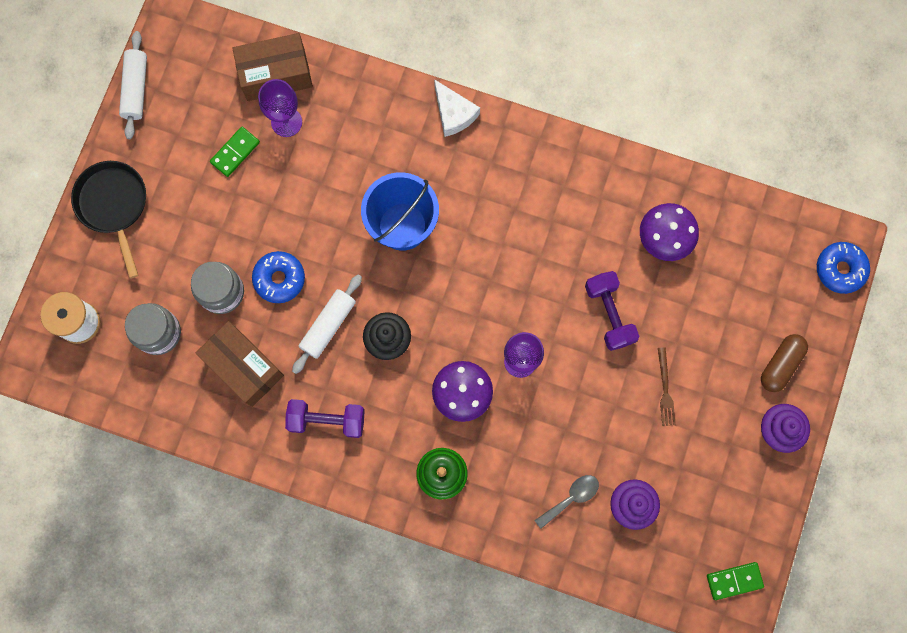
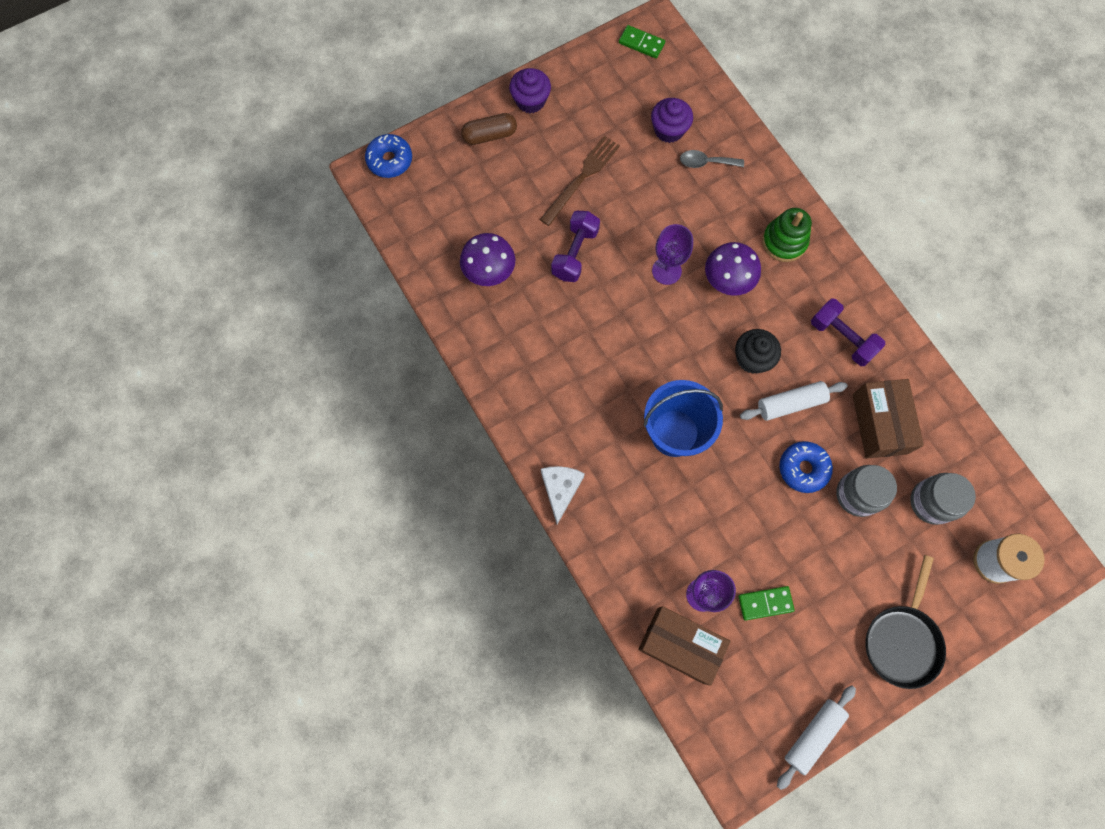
camera: 140 degrees left, 5 degrees down
(665, 390) = (581, 178): brown fork -> brown fork, size x1.67

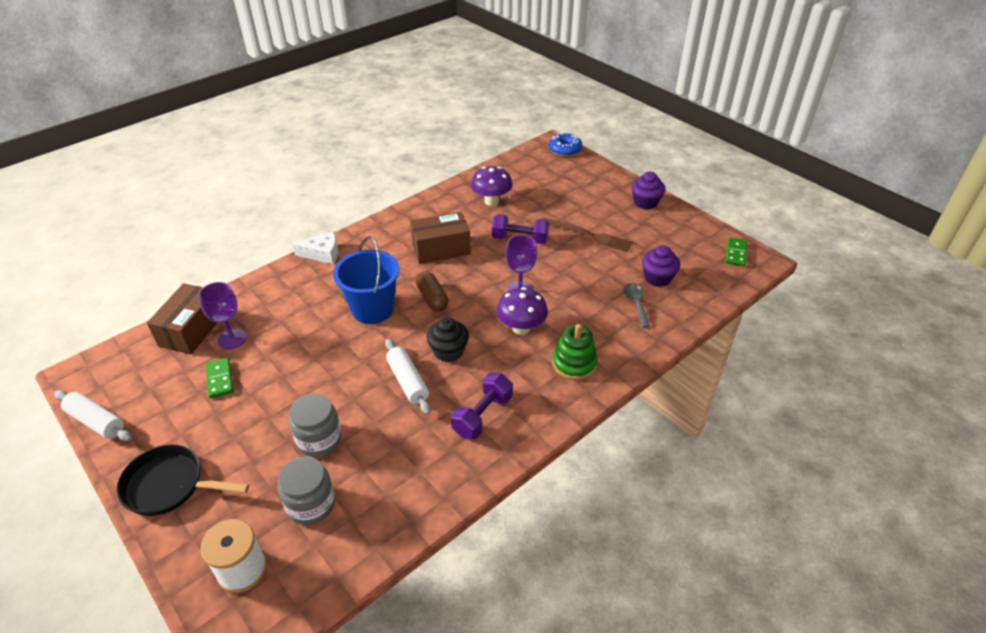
camera: 80 degrees right, 30 degrees down
(489, 135) = (605, 188): brown capsule -> brown capsule (432, 298)
(803, 468) = (344, 396): blue donut -> none
(879, 424) = (394, 453): brown box -> brown box (441, 249)

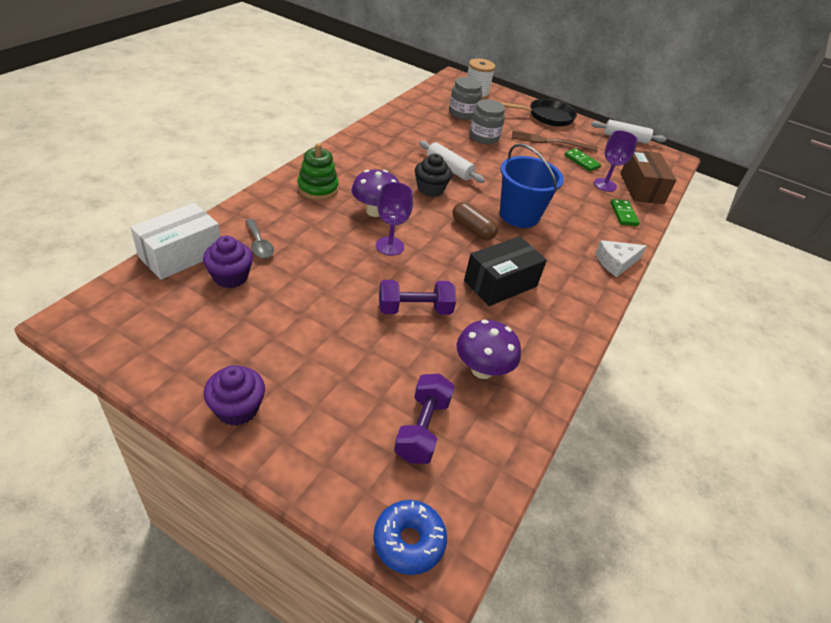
camera: 155 degrees right, 0 degrees up
(441, 249) = (500, 283): brown box -> black box
(482, 415) = (381, 153): purple dumbbell -> purple dumbbell (422, 429)
(588, 235) = (325, 328): brown fork -> brown fork (550, 142)
(700, 301) = (181, 255): none -> white box
(735, 253) = (108, 326): green domino -> green domino (623, 214)

